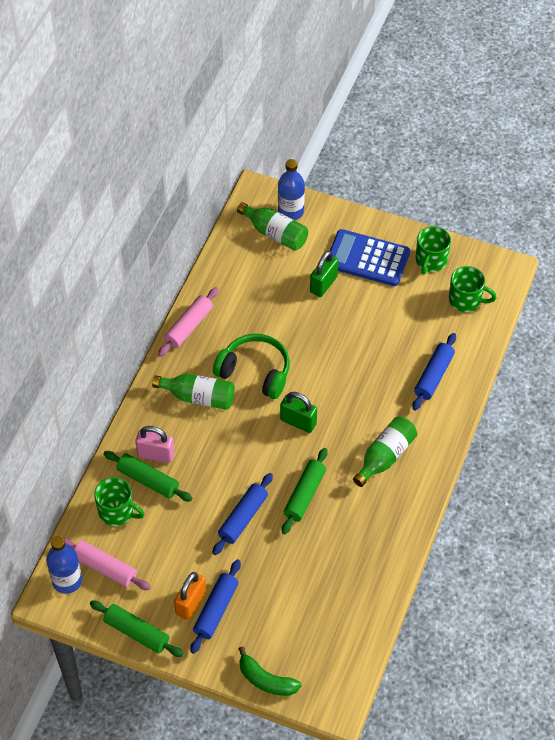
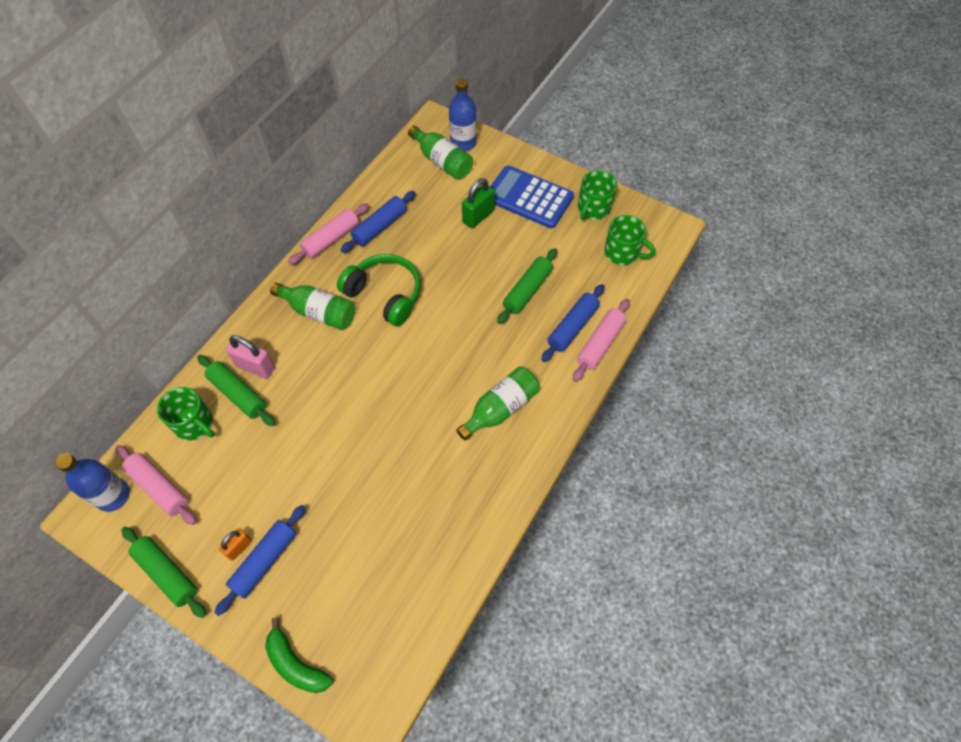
camera: 10 degrees right, 5 degrees up
(191, 603) = (239, 547): orange padlock -> orange padlock, size x0.62
(243, 518) = (327, 454): blue rolling pin -> blue rolling pin (380, 227)
(298, 422) = (416, 355): green padlock -> none
(304, 495) = (401, 438): green rolling pin -> green rolling pin (527, 290)
(461, 387) = (600, 344): none -> pink rolling pin

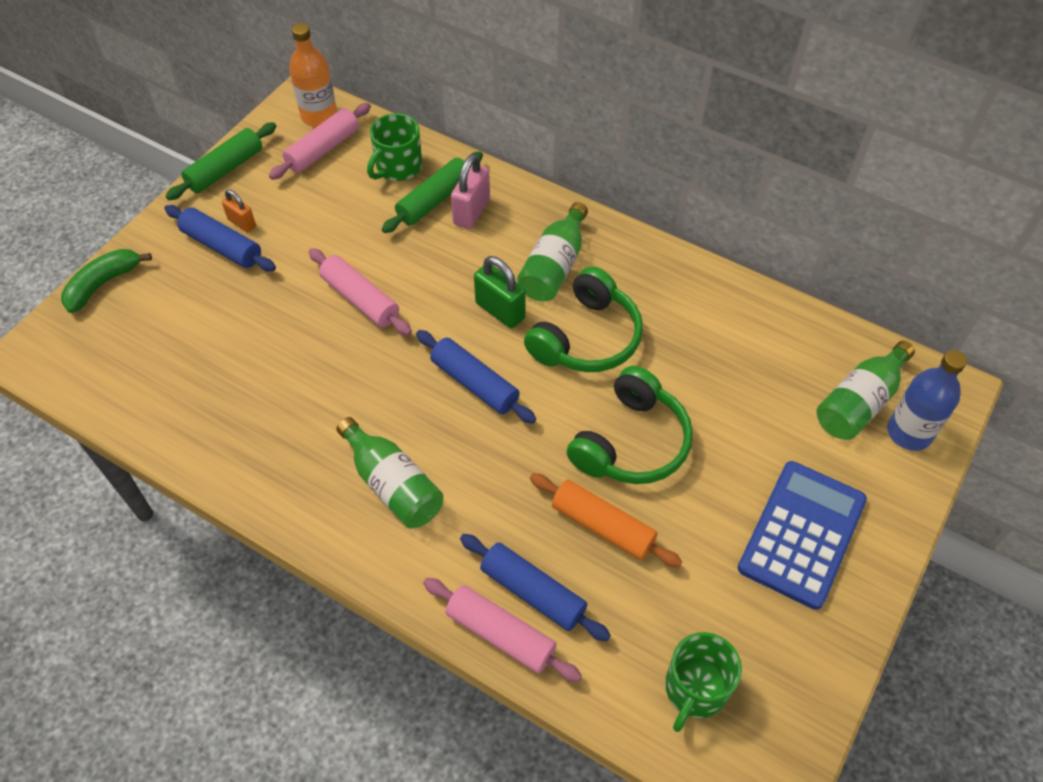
camera: 90 degrees right, 5 degrees down
(113, 495) = (319, 116): blue bottle -> orange bottle
(331, 239) = (680, 270): pink rolling pin -> pink rolling pin (360, 299)
(380, 227) = (709, 325): blue rolling pin -> blue rolling pin (475, 383)
(468, 273) = (631, 442): none -> green headphones
(478, 216) = (748, 455): green padlock -> green padlock (500, 310)
(527, 290) = (602, 526): green rolling pin -> orange rolling pin
(593, 208) = (793, 644): green mug -> none

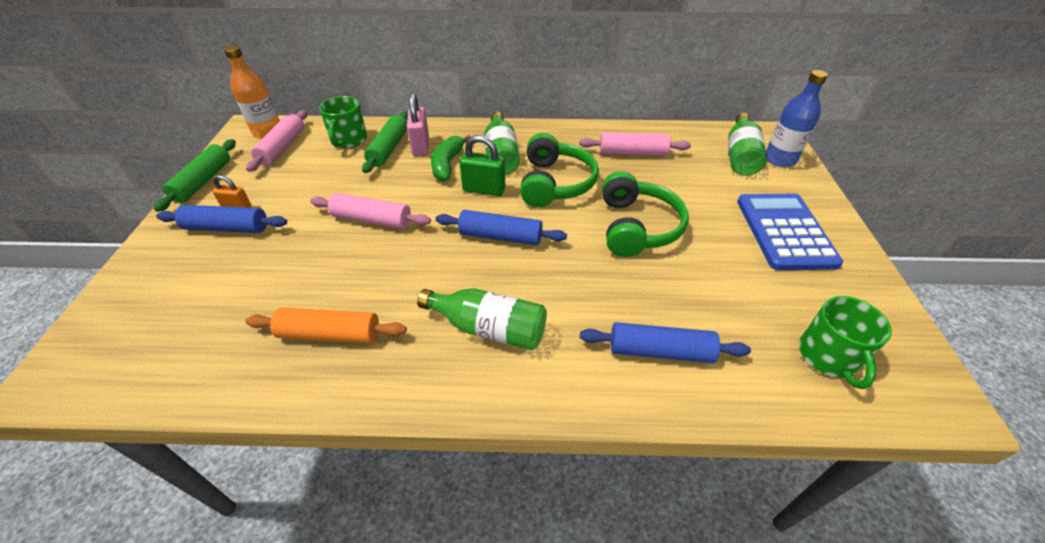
camera: 30 degrees left, 10 degrees down
(103, 284) = (114, 293): green banana -> green banana (447, 164)
(500, 634) = (664, 395): pink rolling pin -> pink rolling pin (632, 153)
(602, 526) = (666, 283): orange rolling pin -> orange rolling pin (330, 334)

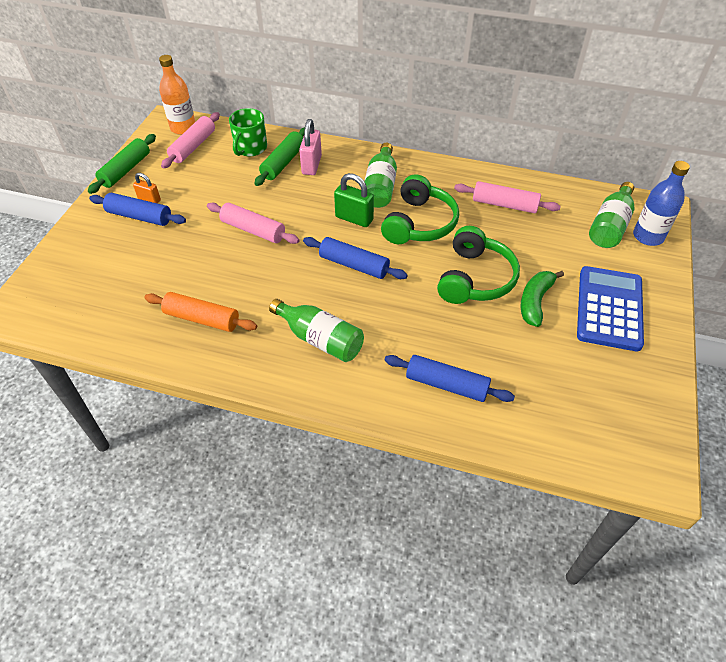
camera: 15 degrees right, 5 degrees up
(447, 164) = (330, 187): green banana -> green banana (535, 302)
(828, 357) = (583, 419): green mug -> none

